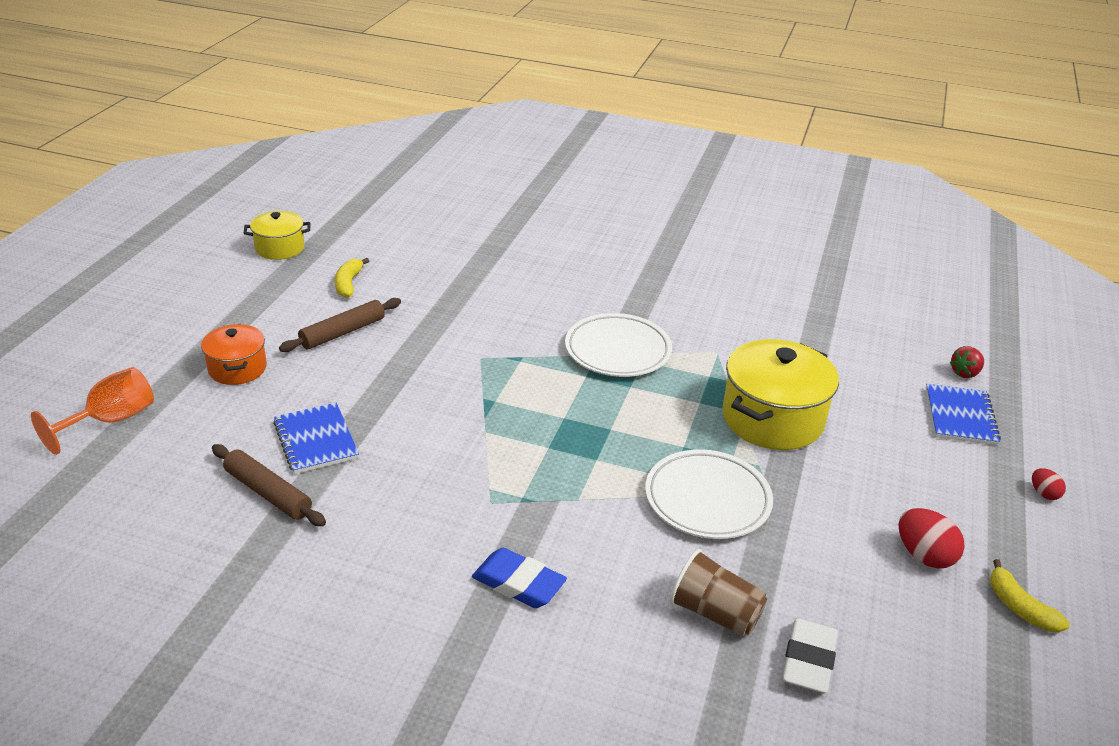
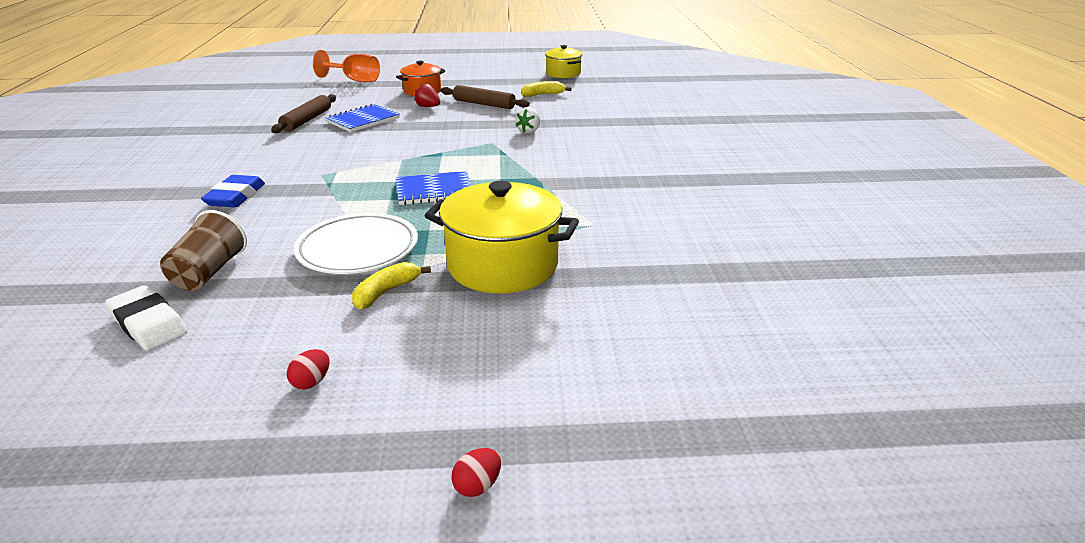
camera: 70 degrees right, 5 degrees down
(465, 325) = (529, 131): none -> white strawberry
(617, 350) = (549, 183): white plate -> none
(808, 660) = (148, 324): white eraser -> white eraser turned 45 degrees clockwise
(924, 555) = (311, 382): red egg -> red egg, size x0.56
(960, 416) = (609, 393): blue notebook -> blue notebook (434, 190)
(965, 373) = (721, 392): red strawberry -> red strawberry (428, 107)
(1019, 607) = (231, 467): yellow banana -> yellow banana (386, 292)

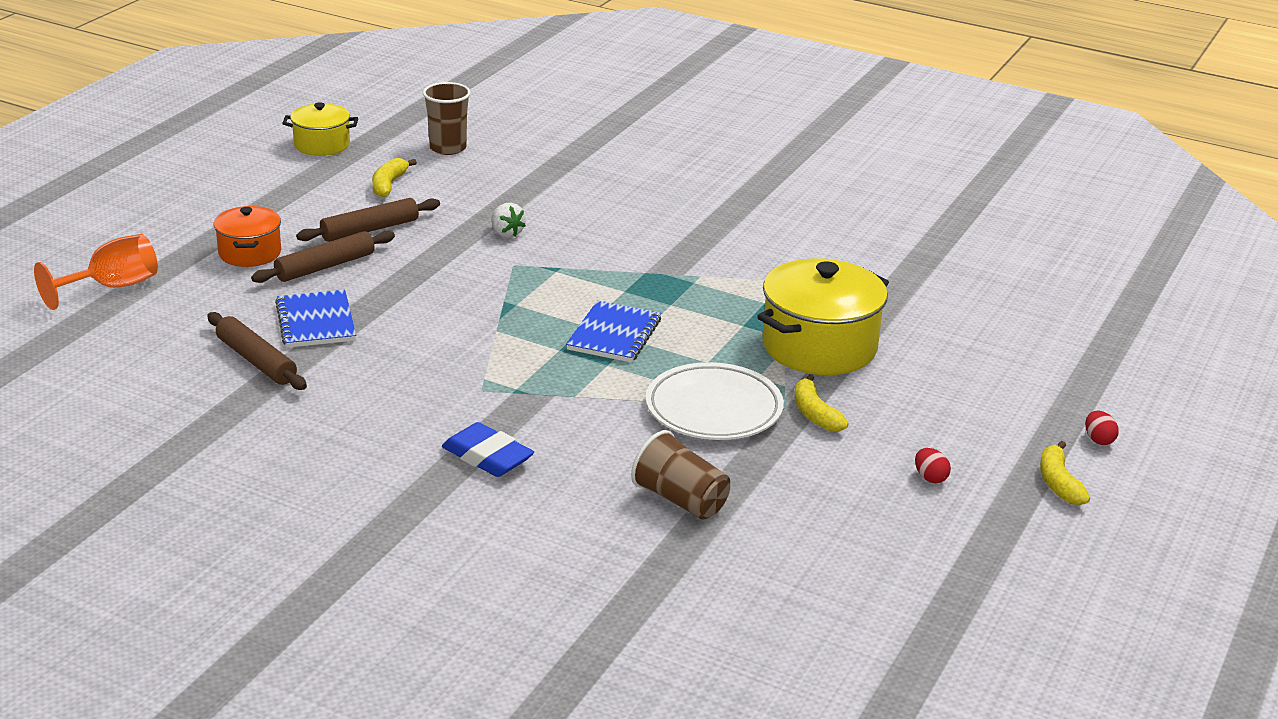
camera: 60 degrees left, 0 degrees up
(148, 324) = (761, 546): white eraser -> none
(353, 477) = (1058, 483): none -> yellow banana
(428, 107) = (325, 267): red strawberry -> brown rolling pin
(610, 94) = (448, 148): none -> brown cup

